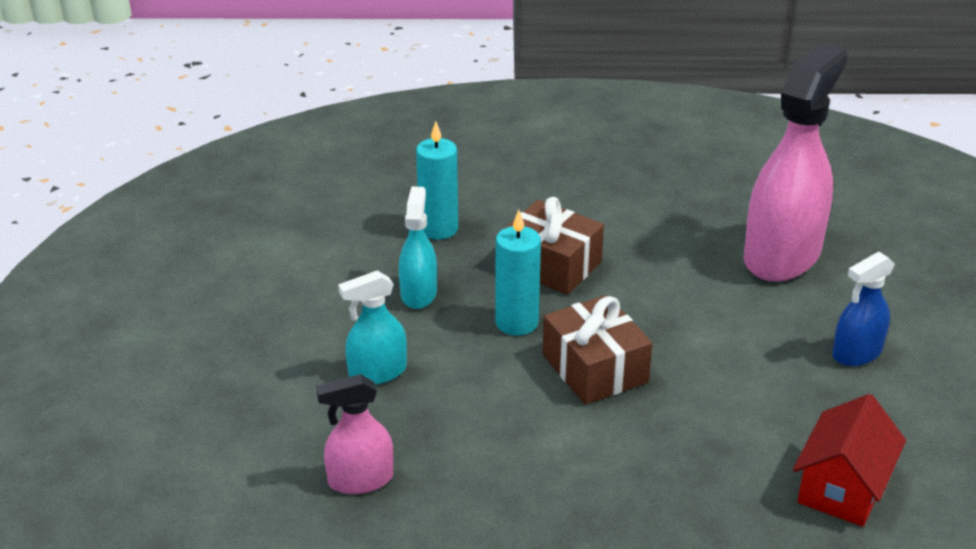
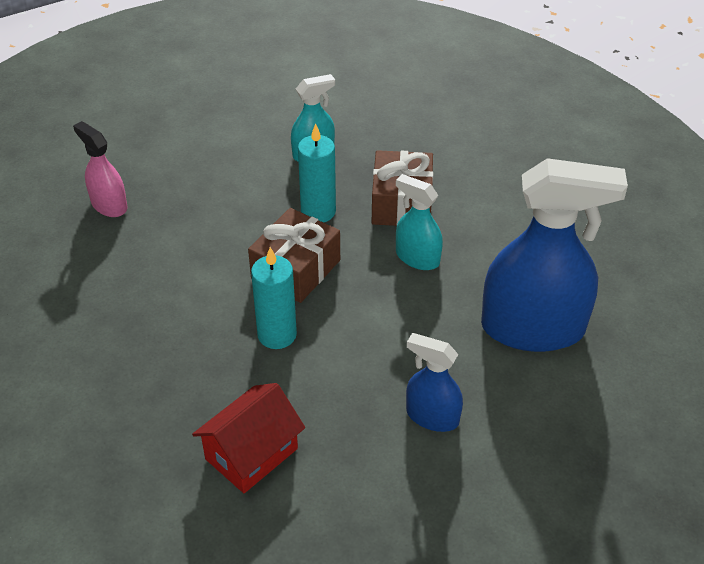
camera: 60 degrees right, 10 degrees up
(377, 372) = (216, 170): turquoise spray bottle -> turquoise spray bottle (417, 258)
(438, 229) = (396, 133): turquoise candle -> turquoise candle (277, 335)
(782, 255) = (533, 328): pink spray bottle -> blue spray bottle
(843, 488) = (251, 454): red house -> red house turned 45 degrees counterclockwise

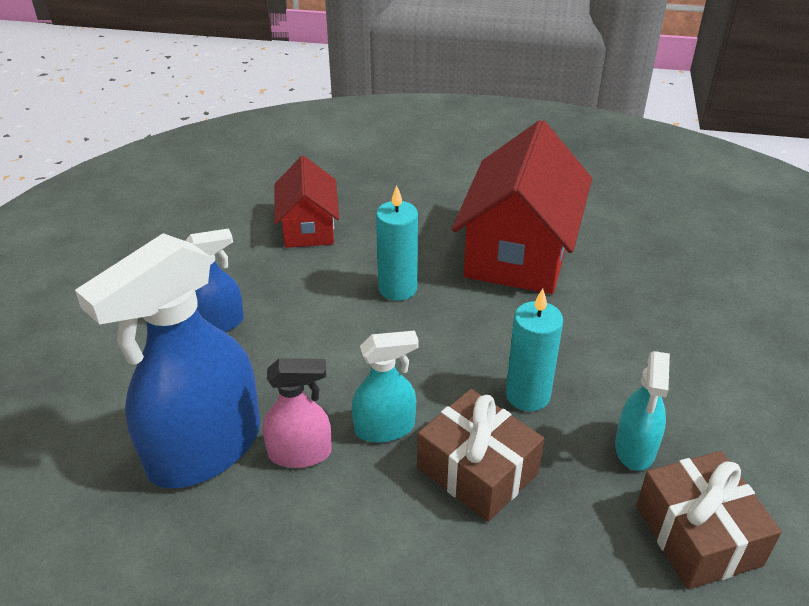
camera: 130 degrees right, 5 degrees down
(109, 205) = (663, 269): pink spray bottle -> pink spray bottle (300, 453)
(157, 290) = (519, 252): none -> red house
(296, 269) = (460, 337): brown gift -> brown gift (697, 535)

